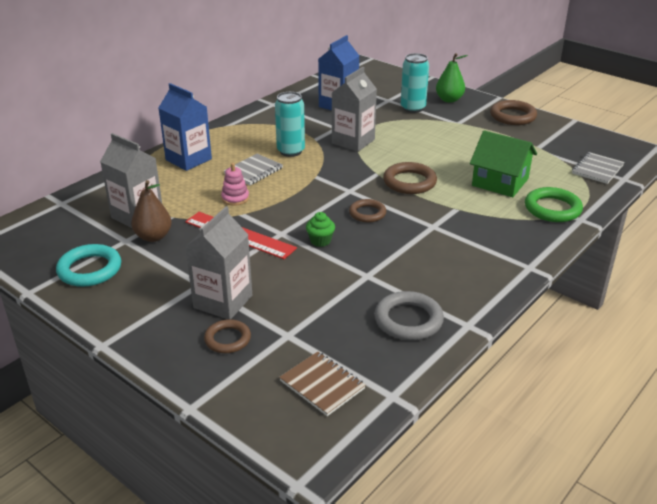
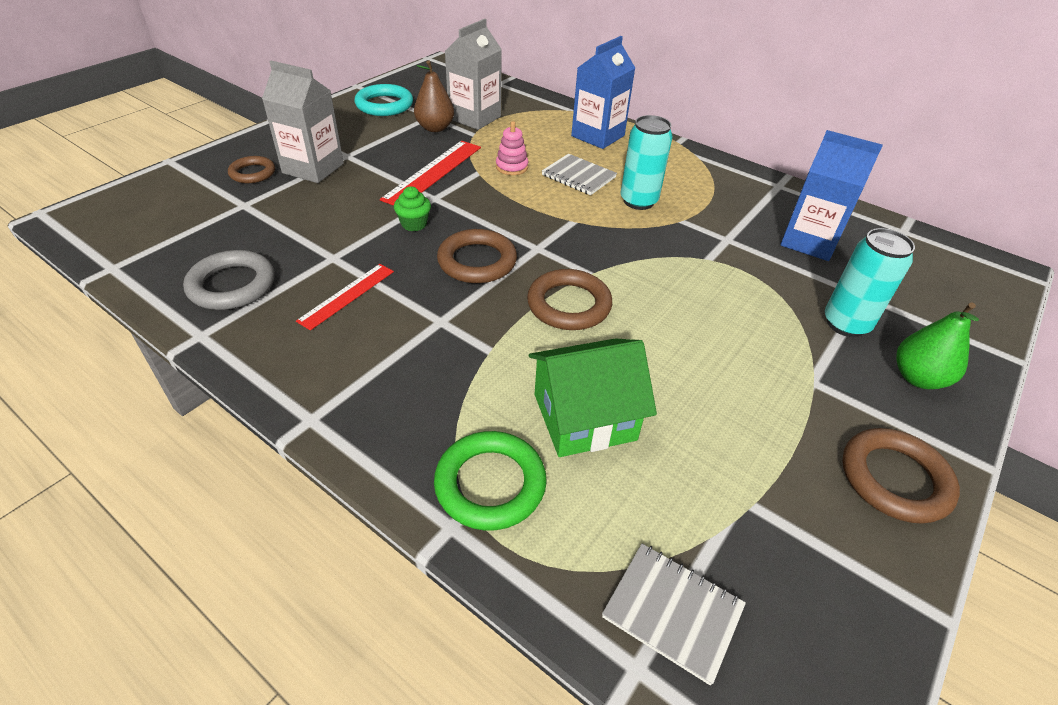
camera: 85 degrees right, 10 degrees up
(322, 385) = (156, 225): brown notebook -> none
(353, 141) = (686, 254): grey carton -> none
(367, 213) = (477, 261): brown ring -> brown ring, size x1.53
(413, 264) = (347, 295): none -> red ruler
(500, 182) = (584, 417): green house -> green house turned 45 degrees clockwise

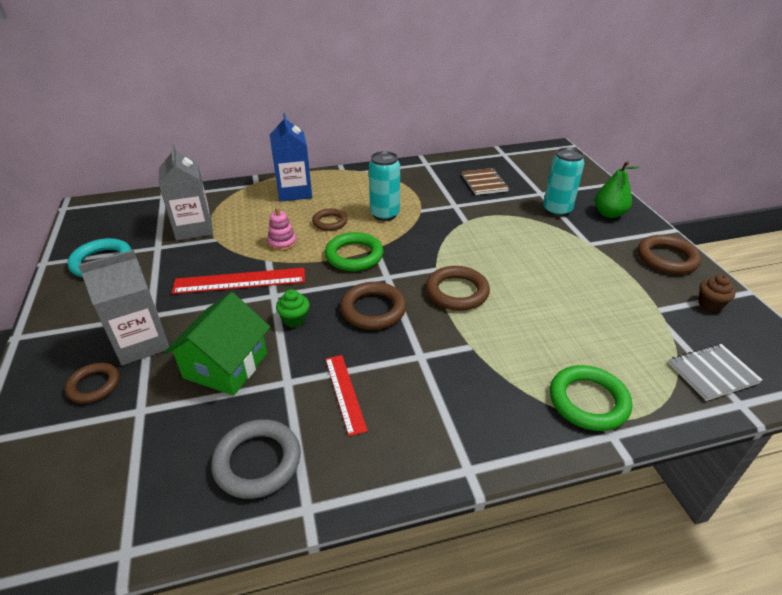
camera: 50 degrees left, 5 degrees down
(433, 172) = (240, 281): red ruler -> red ruler turned 75 degrees counterclockwise
(435, 128) = (179, 253): brown pear -> none
(545, 214) = (354, 255): none -> green ring
(578, 176) = (330, 222): grey notebook -> brown ring
(584, 417) = (559, 335): green house -> green house (226, 365)
(809, 241) = (484, 183): blue carton -> brown notebook
(841, 568) = (710, 304): none -> brown cupcake

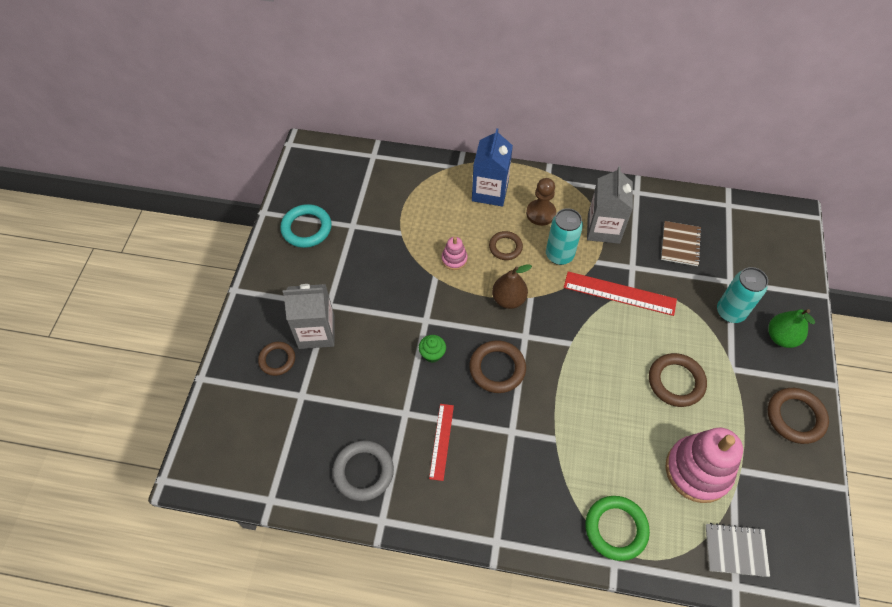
camera: 25 degrees right, 20 degrees up
(194, 228) = (387, 212): grey carton -> grey carton (603, 228)
(226, 365) = (368, 379): green house -> none
(240, 281) = (405, 293): red ruler -> red ruler (619, 293)
(350, 194) = (540, 213): none -> brown pawn
(354, 255) = (508, 299): green ring -> brown pear
(457, 292) = (575, 377): brown ring -> brown ring (676, 382)
(623, 323) = (698, 470): none -> pink stacking toy
(710, 304) = (792, 485): brown cupcake -> none

